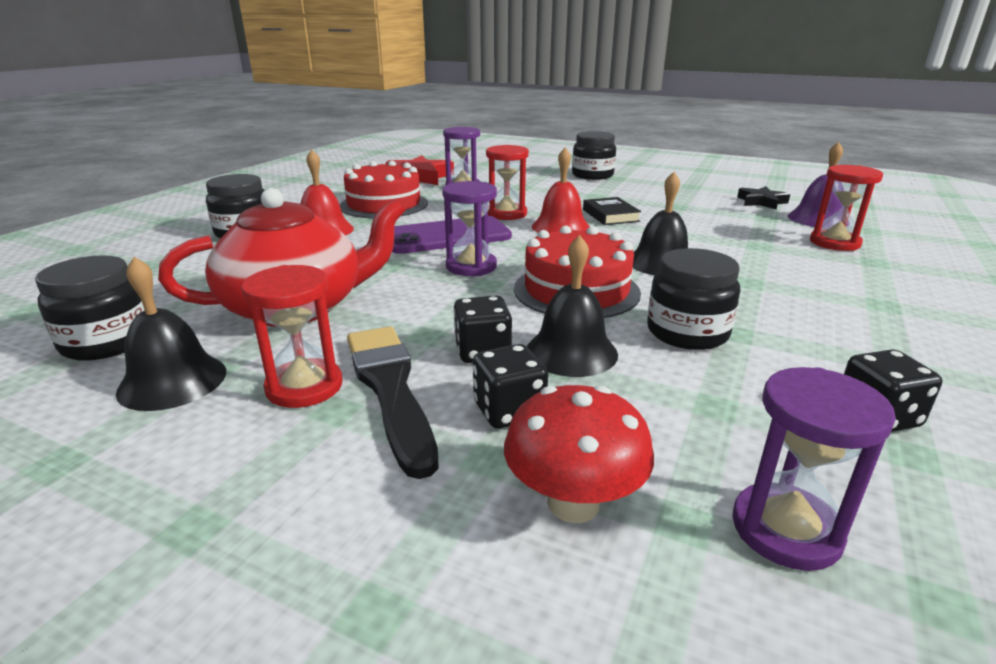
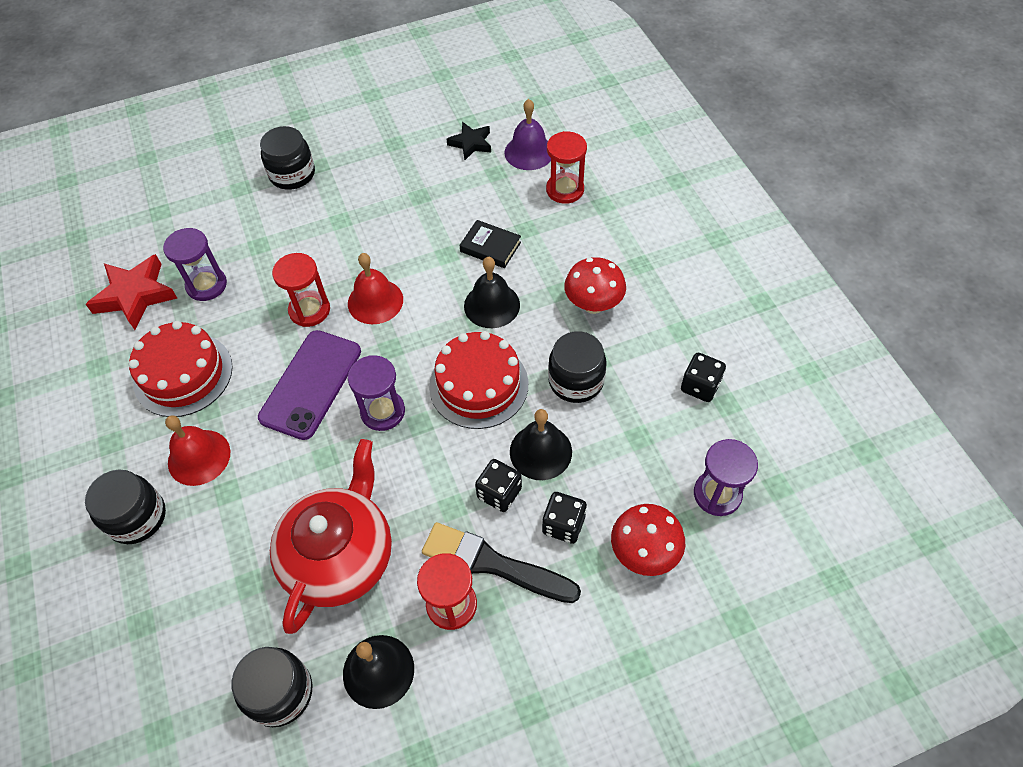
camera: 45 degrees left, 30 degrees up
(610, 215) = (389, 252): black book -> black book (490, 247)
(781, 302) = (593, 304): none -> red mushroom

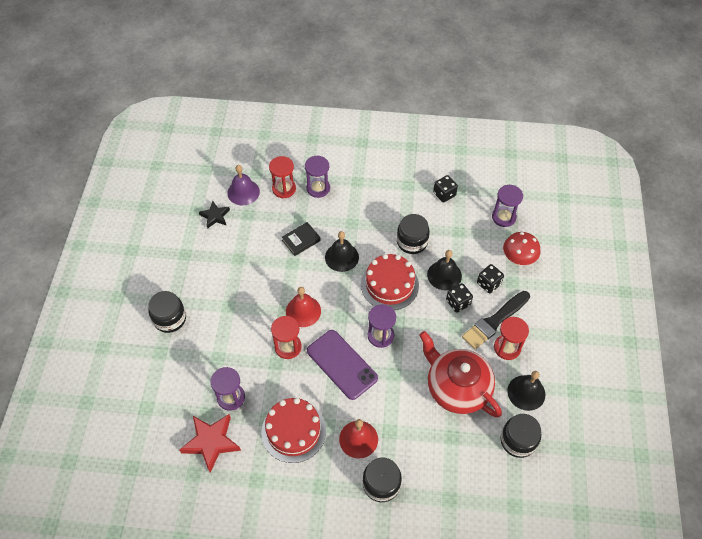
camera: 65 degrees left, 0 degrees up
(593, 225) = (318, 188): none -> purple hourglass
(593, 304) = (370, 213): red mushroom -> none

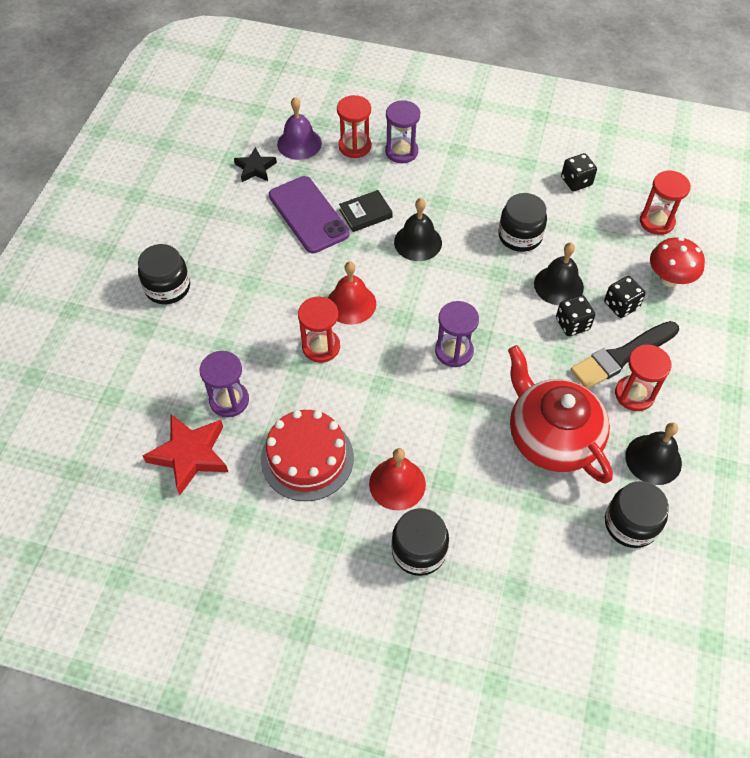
camera: 10 degrees right, 0 degrees up
(342, 364) = (392, 381): purple phone -> purple phone (308, 215)
(389, 285) = (478, 287): red cake -> none
(503, 217) = (656, 222): purple hourglass -> red hourglass

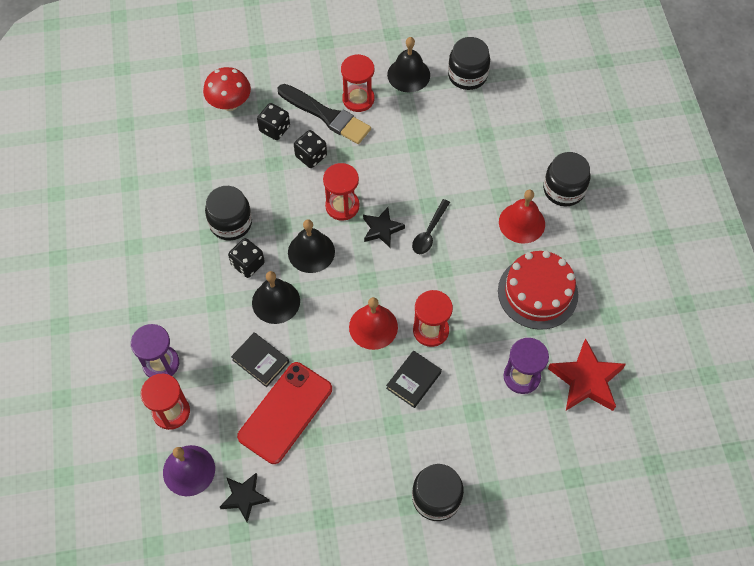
camera: 115 degrees left, 5 degrees up
(280, 313) = (413, 380): none -> black book
(308, 215) = (285, 412): purple phone -> red phone
(429, 391) = (429, 232): none -> black spoon
(454, 351) = (382, 229): purple hourglass -> black star
(552, 437) = (424, 139): red teapot -> none
(558, 285) = (274, 177): black bell -> black bell (311, 252)
(576, 181) = (141, 200): black dice -> black dice (248, 264)
(656, 222) = (167, 127): red hourglass -> red hourglass (342, 206)

